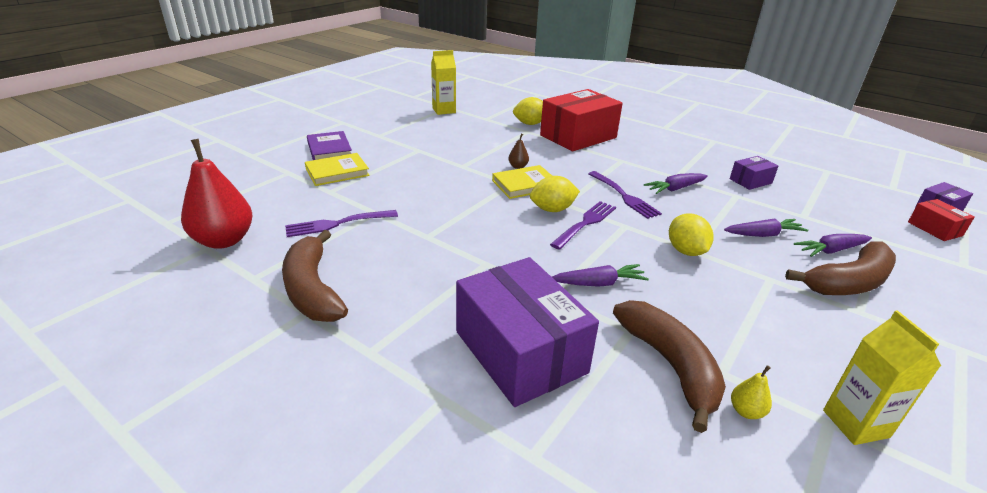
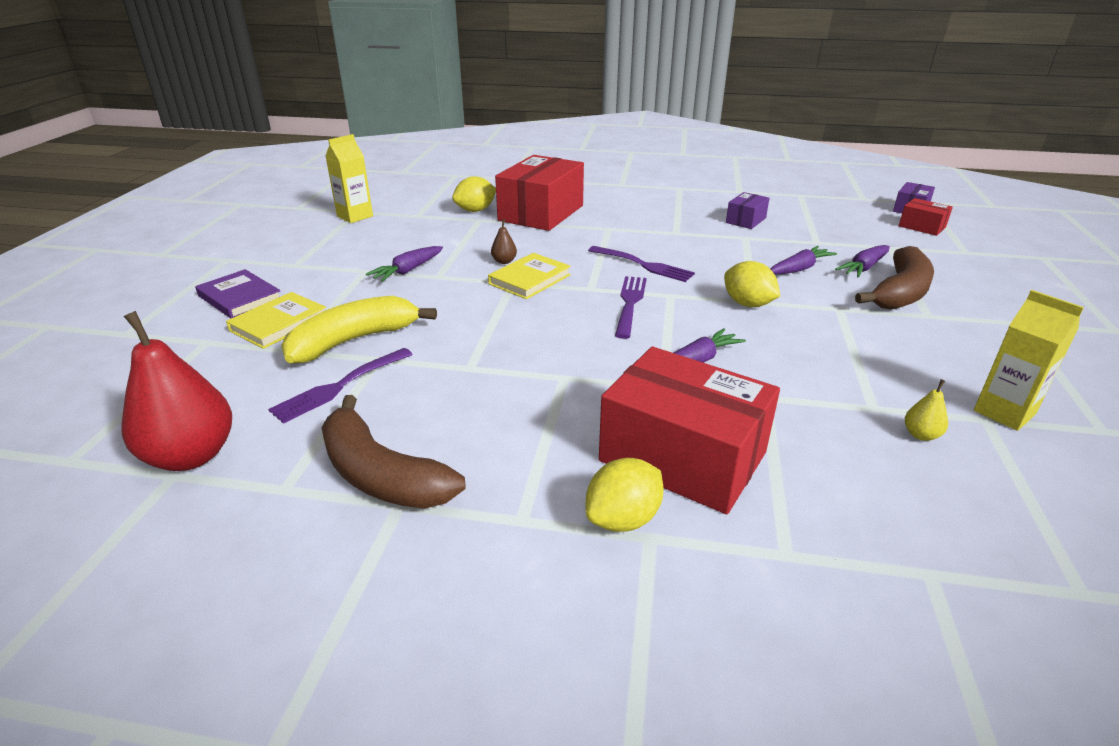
camera: 25 degrees left, 0 degrees up
(371, 196) = (354, 340): none -> yellow banana
(520, 352) = (682, 457): purple box -> red box
(552, 209) = (583, 298): yellow lemon -> yellow lemon (623, 519)
(670, 365) = (827, 417): brown banana -> none
(675, 189) = (685, 245): purple carrot -> purple carrot (408, 271)

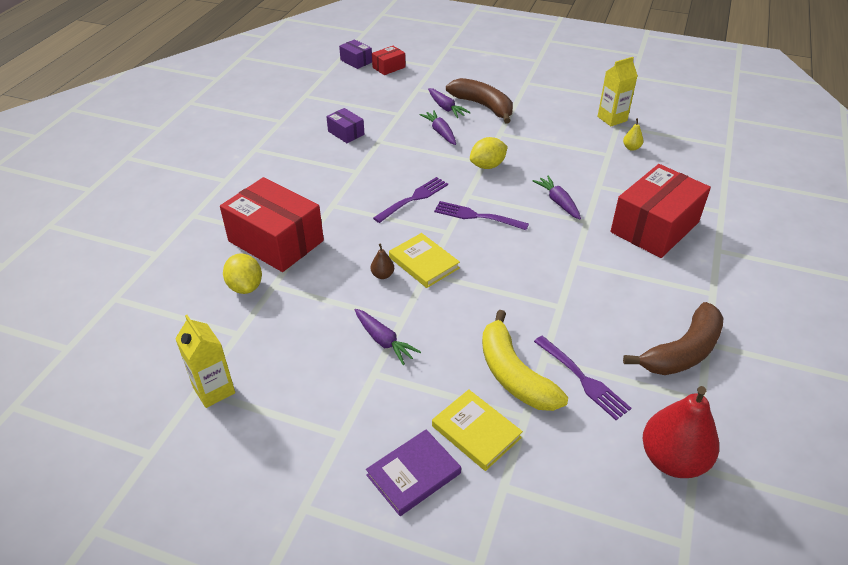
camera: 80 degrees left, 10 degrees up
(623, 519) = (706, 256): yellow lemon -> none

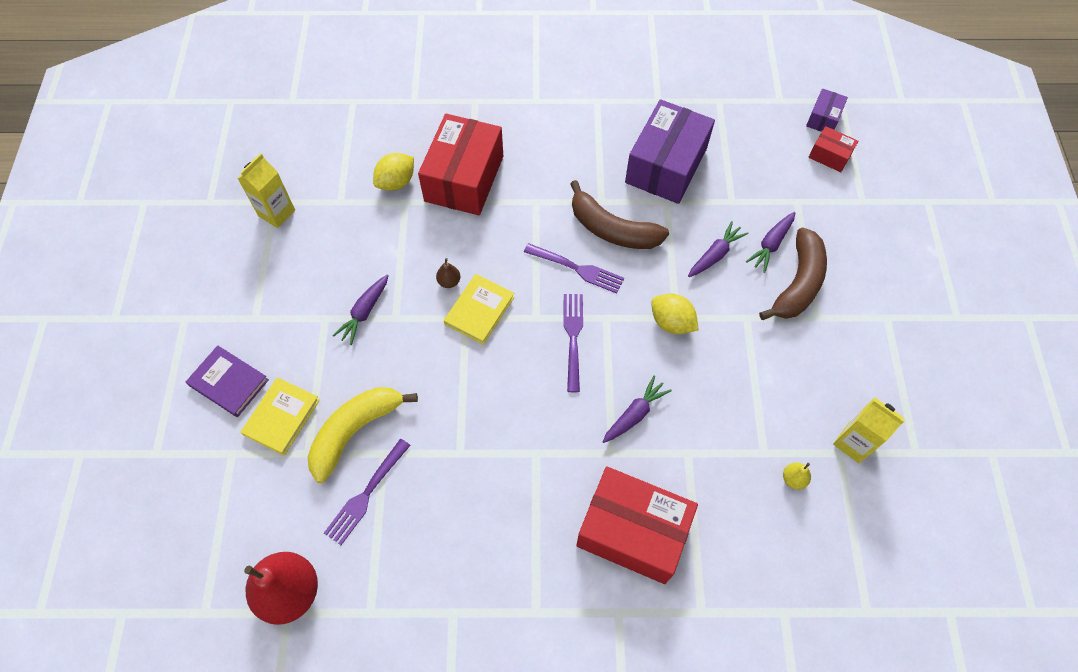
camera: 70 degrees right, 20 degrees up
(346, 133) = (666, 166): purple box -> purple box, size x2.14
(682, 352) = (431, 587): brown banana -> brown banana (612, 229)

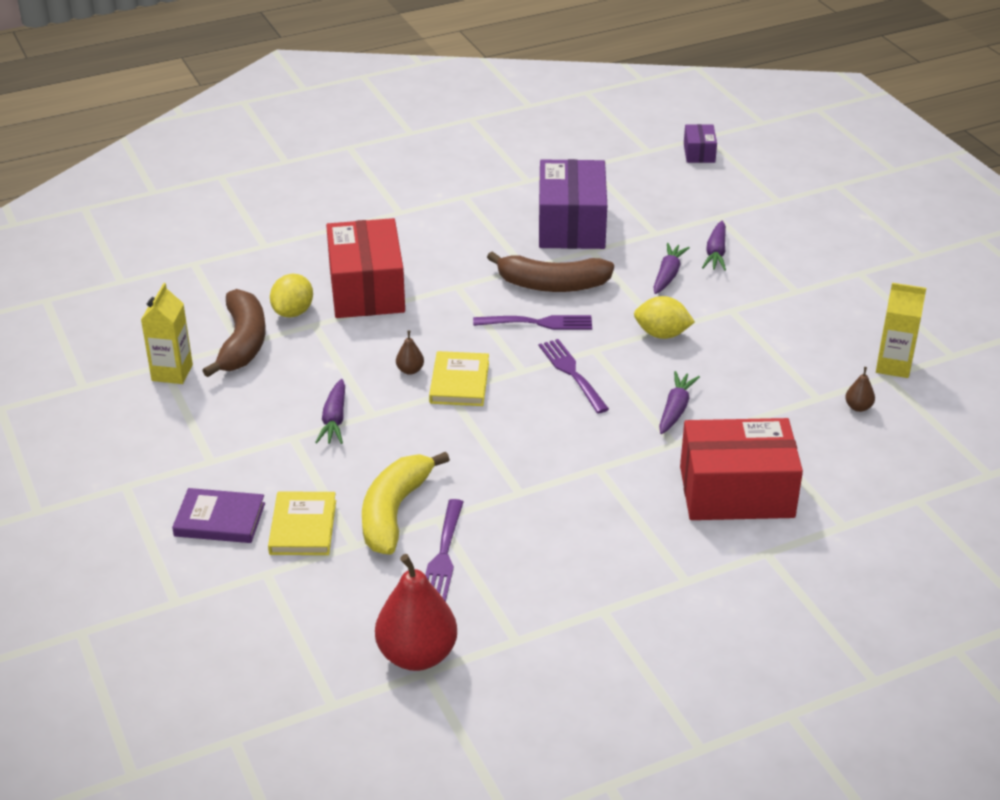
camera: 25 degrees left, 25 degrees down
(793, 479) = (858, 407): yellow pear -> brown pear
(798, 283) = (761, 273): brown banana -> brown banana (242, 343)
(829, 156) = (724, 177): red box -> none

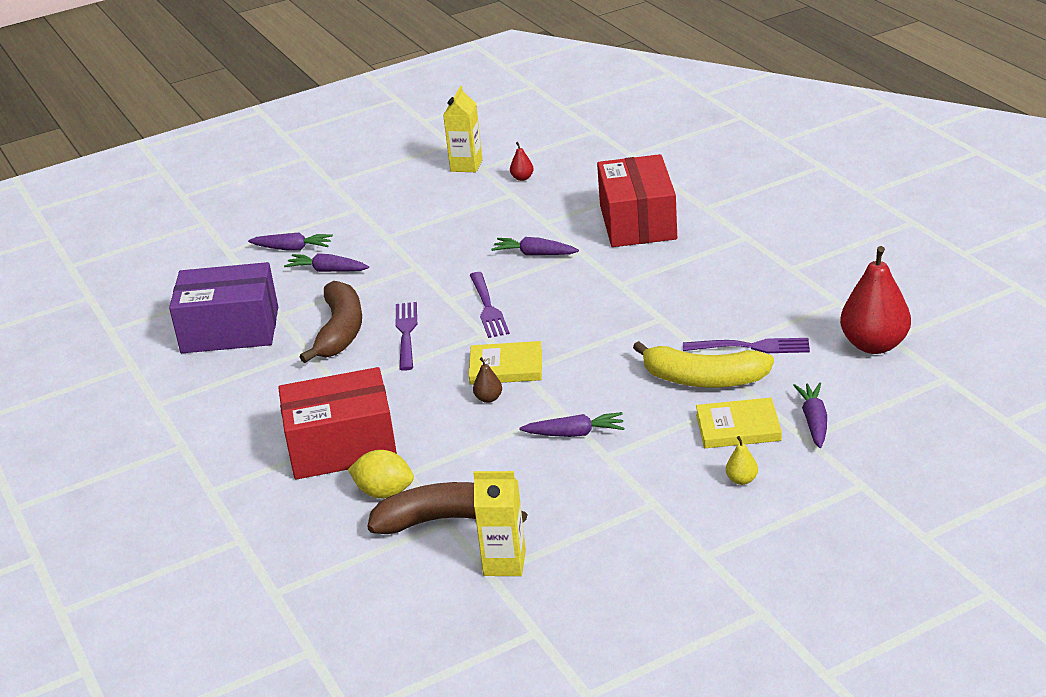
camera: 90 degrees left, 5 degrees down
(219, 520) = (742, 480): purple book -> yellow pear
(292, 583) = (814, 421): none -> purple carrot
(572, 374) = (487, 307): purple fork -> purple fork turned 75 degrees counterclockwise
(662, 334) = (424, 267): yellow lemon -> none
(699, 153) = (103, 267): purple box -> none
(858, 407) = (522, 178): brown pear -> red pear

